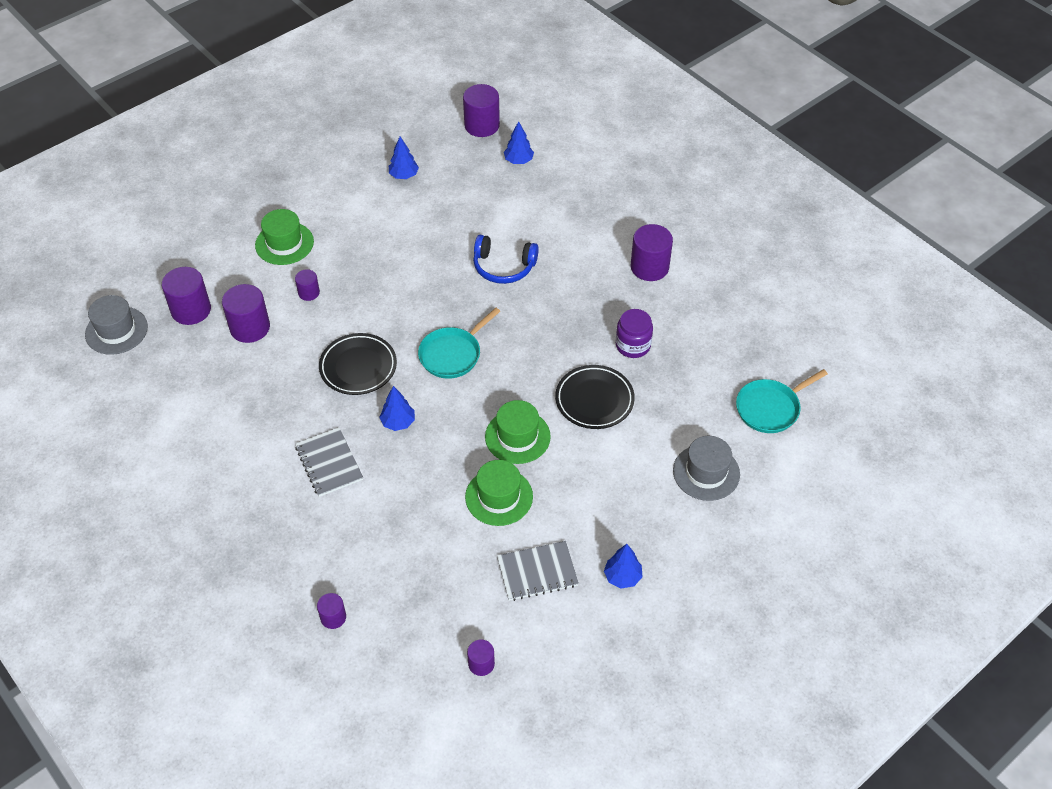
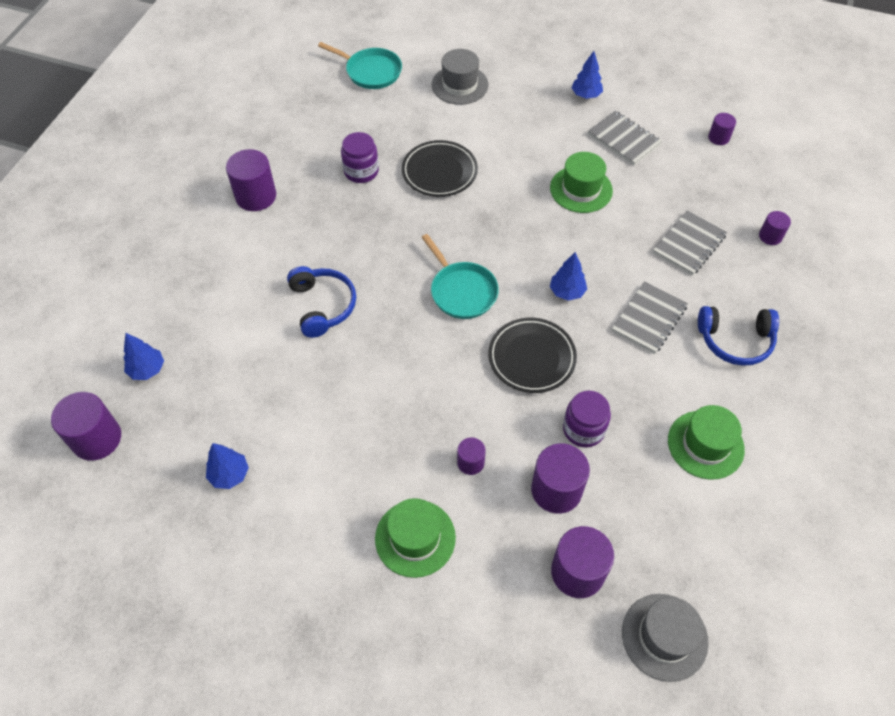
camera: 120 degrees left, 5 degrees up
(261, 510) = (735, 341): none -> blue headphones
(277, 366) = (583, 429): none -> purple jar
(376, 543) = (689, 244): none -> grey notebook
(452, 354) = (462, 291): turquoise pan -> turquoise pan turned 45 degrees clockwise
(517, 437) = (515, 204): green hat -> green hat (705, 444)

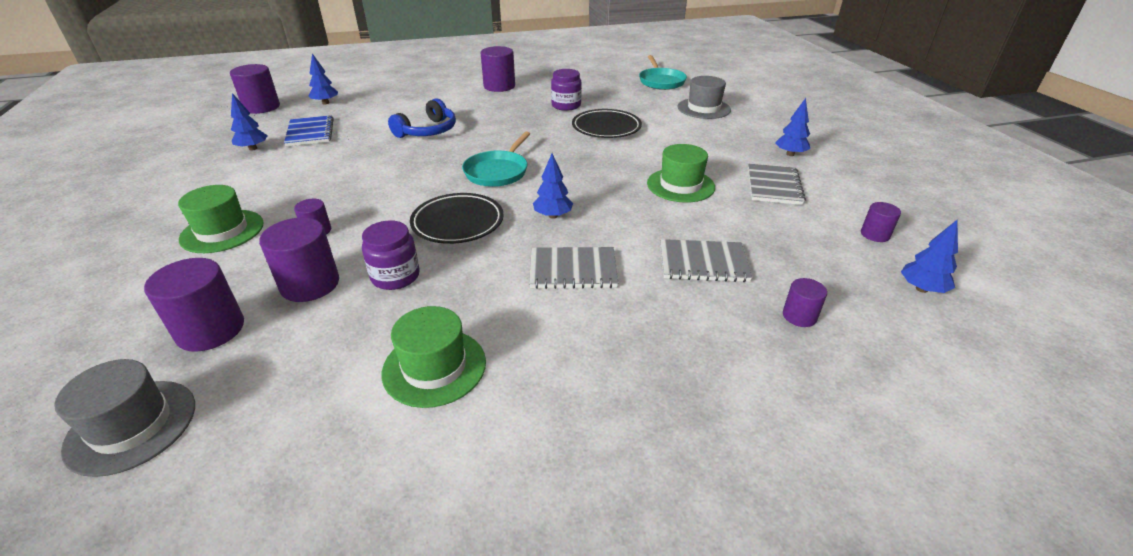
camera: 55 degrees right, 20 degrees down
(231, 409) = (310, 133): none -> blue notebook
(735, 341) = (609, 340): blue headphones -> none
(782, 163) = (921, 289): none -> blue tree

